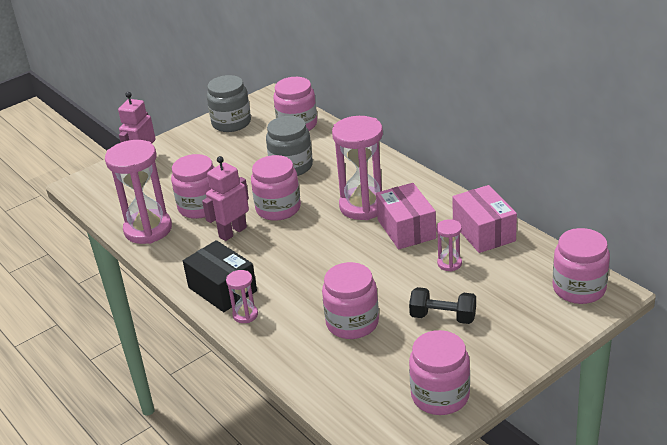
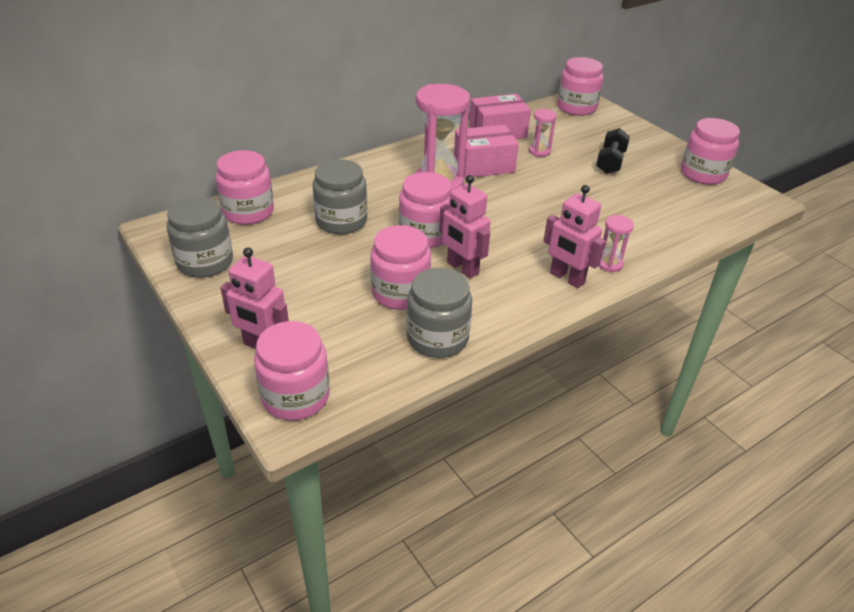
camera: 90 degrees left, 5 degrees up
(148, 229) = (437, 338): pink hourglass -> grey jar
(222, 289) = (566, 278): black box -> pink robot
(352, 323) = (619, 204): pink jar -> pink jar (295, 396)

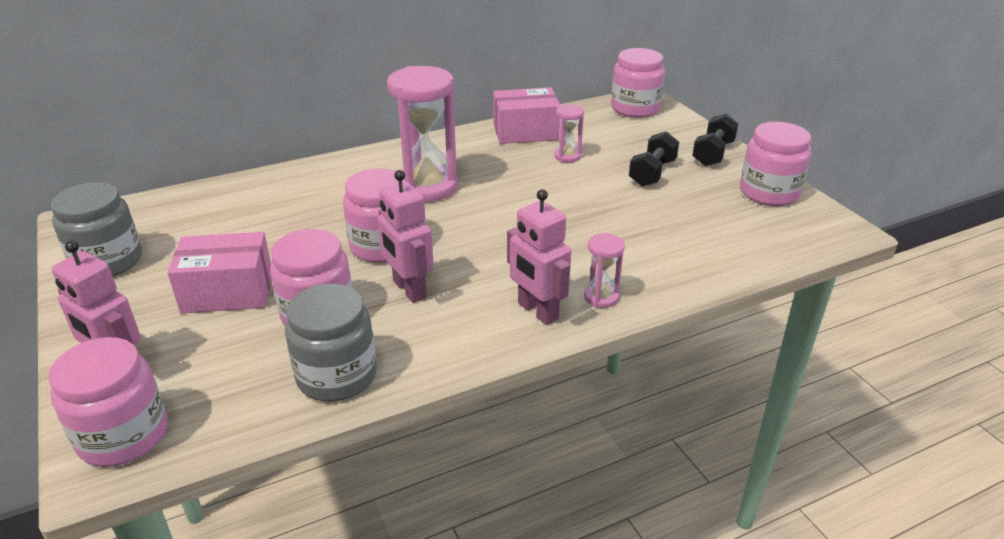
camera: 10 degrees right, 5 degrees down
(248, 212) = (188, 207): pink jar -> none
(341, 221) = (290, 224): grey jar -> none
(484, 165) = (491, 169): pink box -> pink box (228, 292)
(650, 144) = (713, 154): none -> black dumbbell

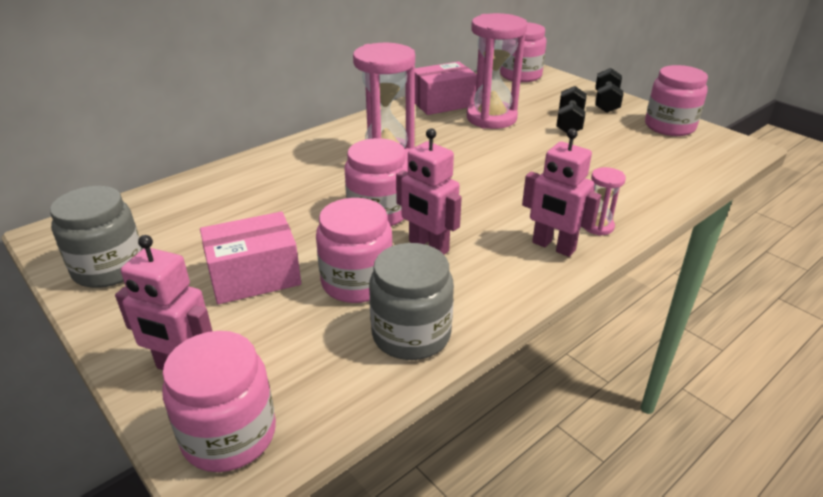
camera: 15 degrees left, 0 degrees up
(567, 156) = (491, 118): pink hourglass -> pink hourglass, size x2.14

